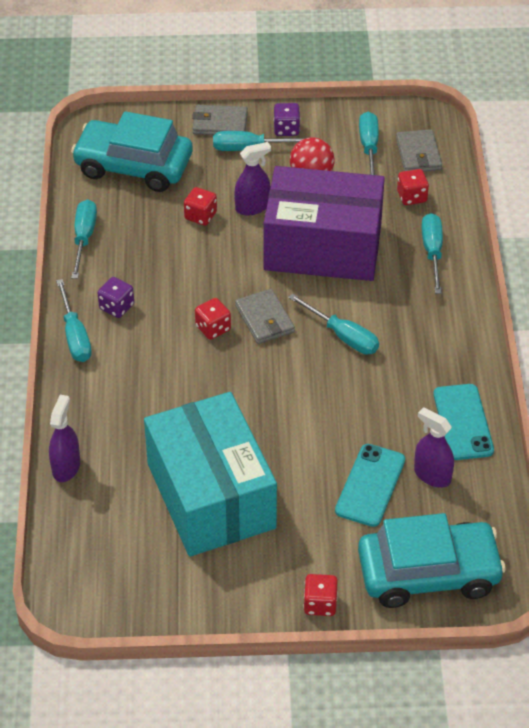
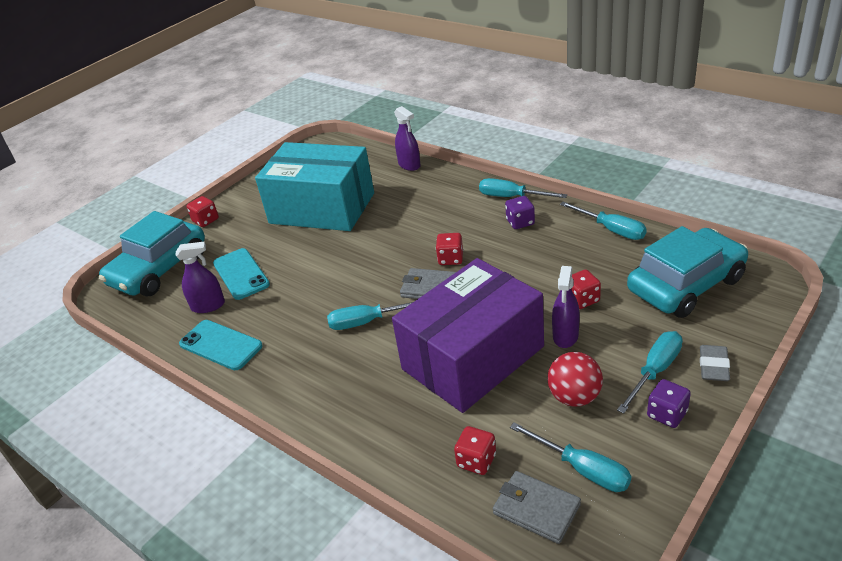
camera: 135 degrees right, 10 degrees down
(220, 123) = (713, 366): grey wallet -> grey eraser
(432, 252) = (390, 431): turquoise screwdriver -> none

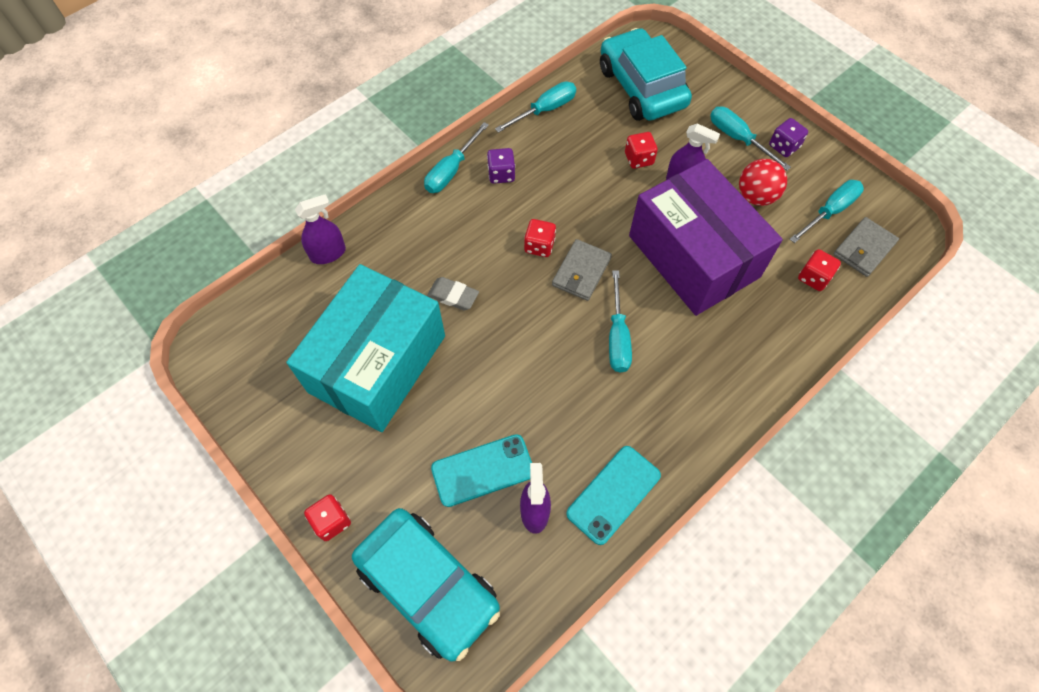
camera: 85 degrees left, 25 degrees up
(713, 366) = (740, 104): grey eraser -> grey eraser (453, 296)

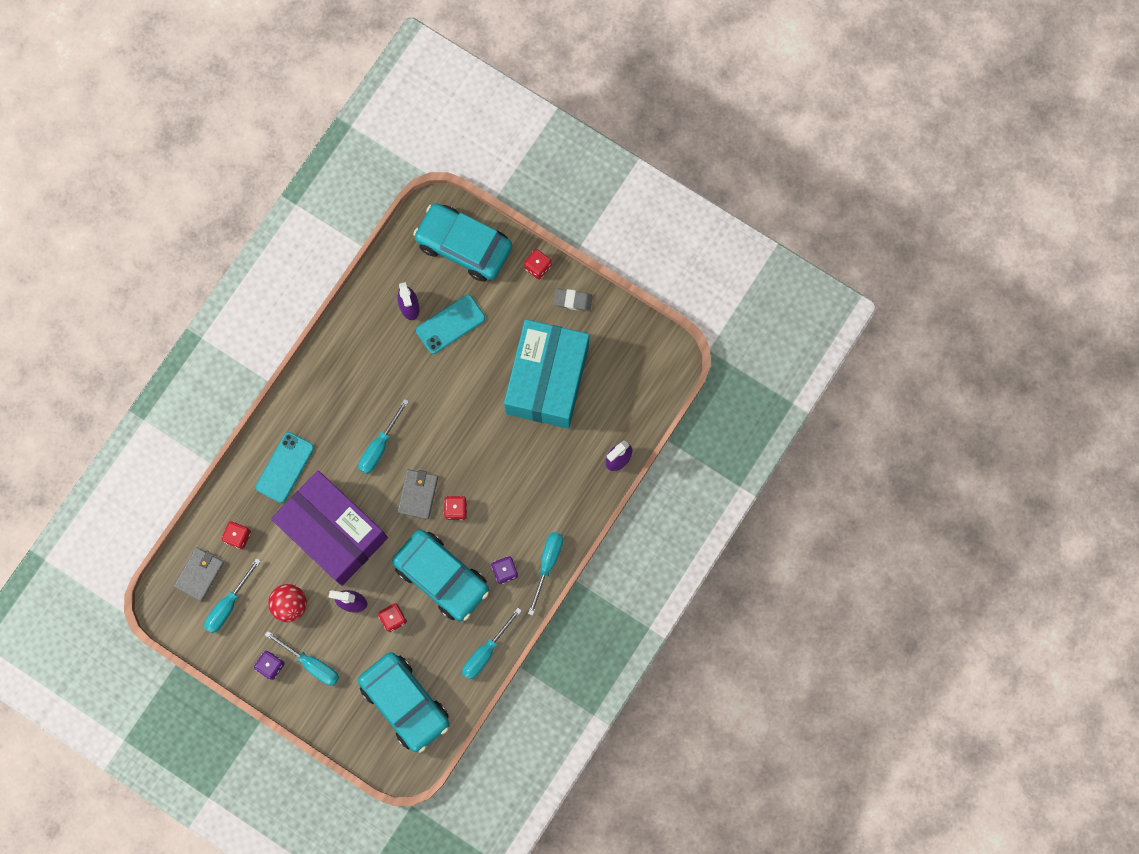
camera: 165 degrees right, 15 degrees up
(453, 296) = (510, 448): grey eraser -> grey eraser (573, 300)
(574, 184) = (441, 577): none -> turquoise car
(613, 494) = (360, 331): turquoise phone -> turquoise phone (285, 467)
(617, 336) = (379, 446): turquoise screwdriver -> turquoise screwdriver turned 135 degrees counterclockwise

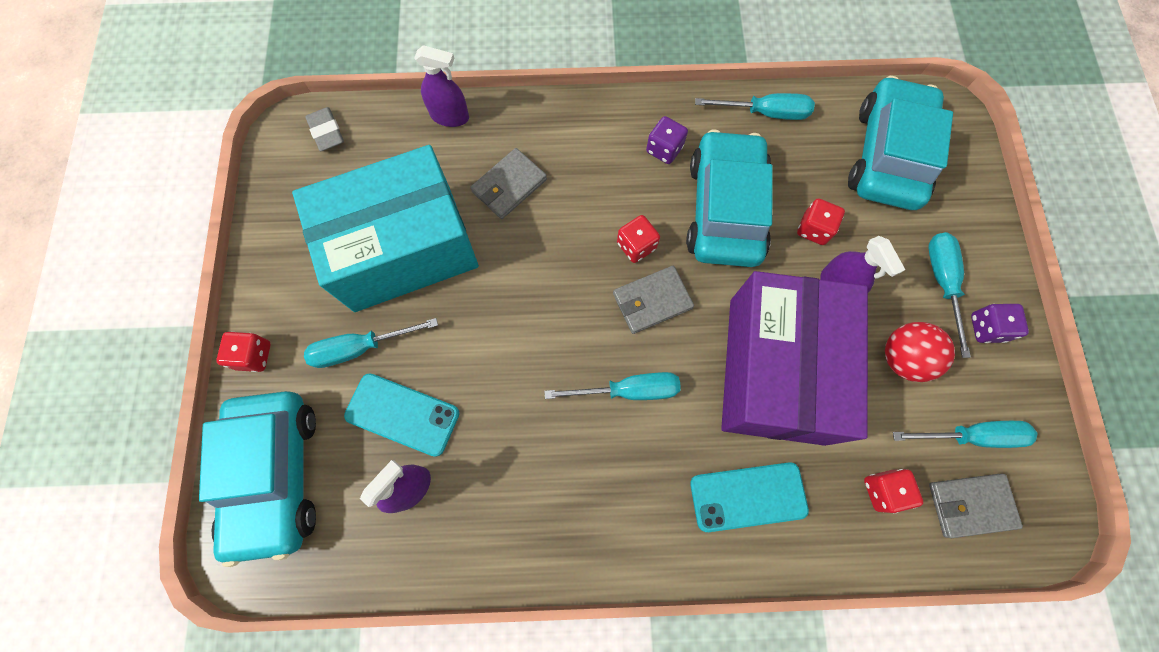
camera: 125 degrees left, 5 degrees down
(545, 463) = (509, 186): none -> grey wallet
(547, 564) = (622, 113): turquoise screwdriver -> turquoise screwdriver (361, 348)
(573, 300) = (277, 284): grey eraser -> grey eraser (326, 132)

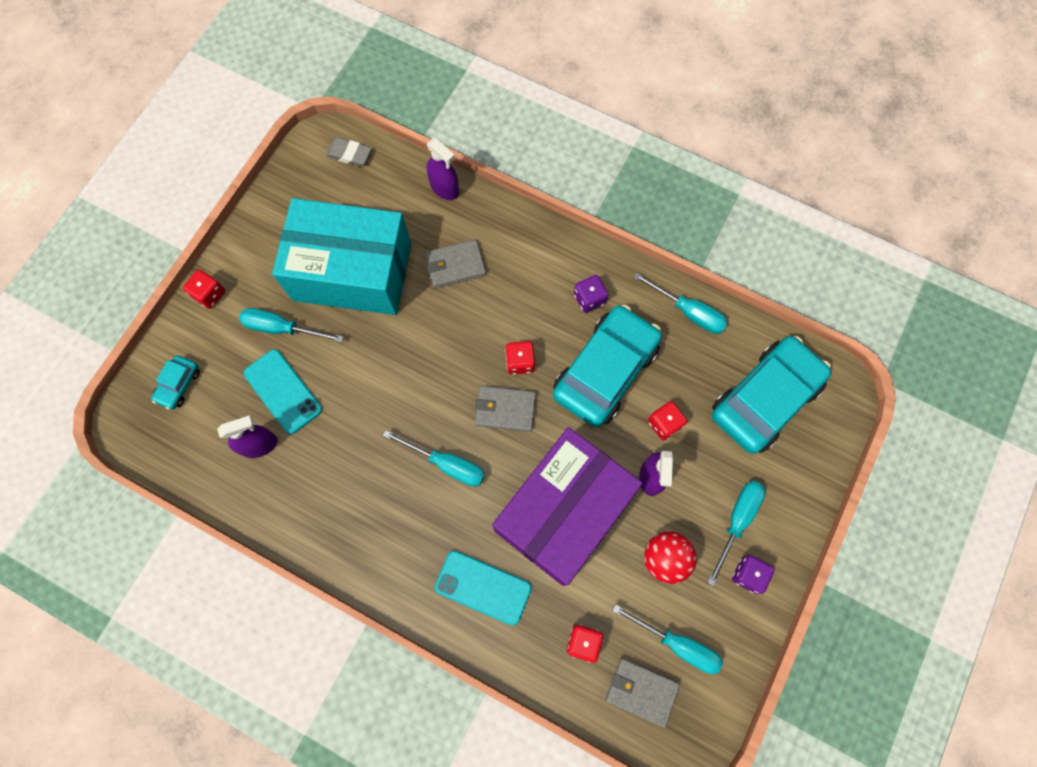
camera: 30 degrees right, 0 degrees up
(275, 475) = (178, 385): turquoise car -> turquoise car, size x0.44
(326, 132) = (349, 154): grey eraser -> grey eraser turned 75 degrees counterclockwise

